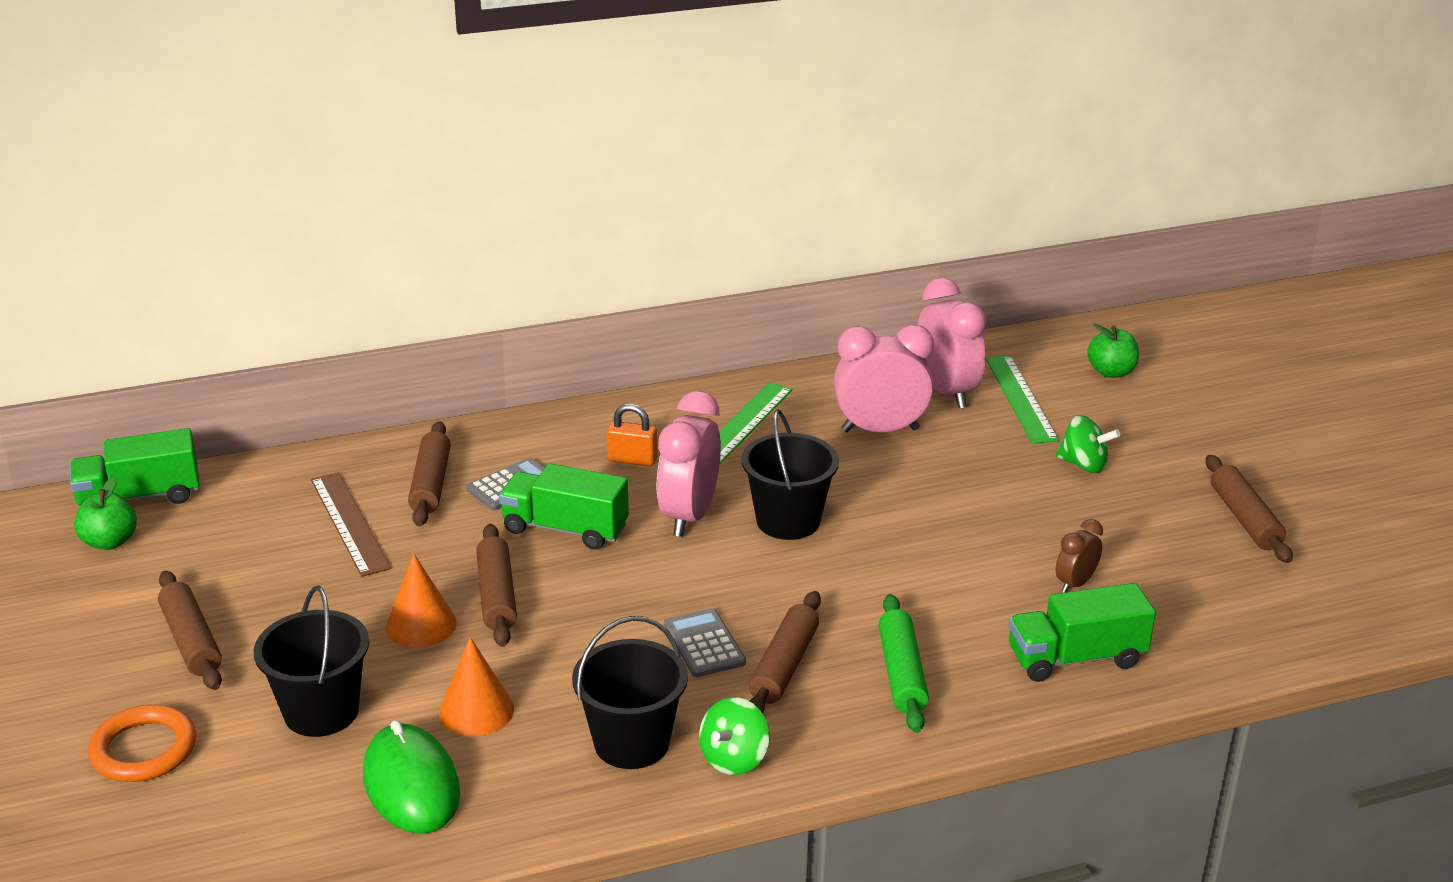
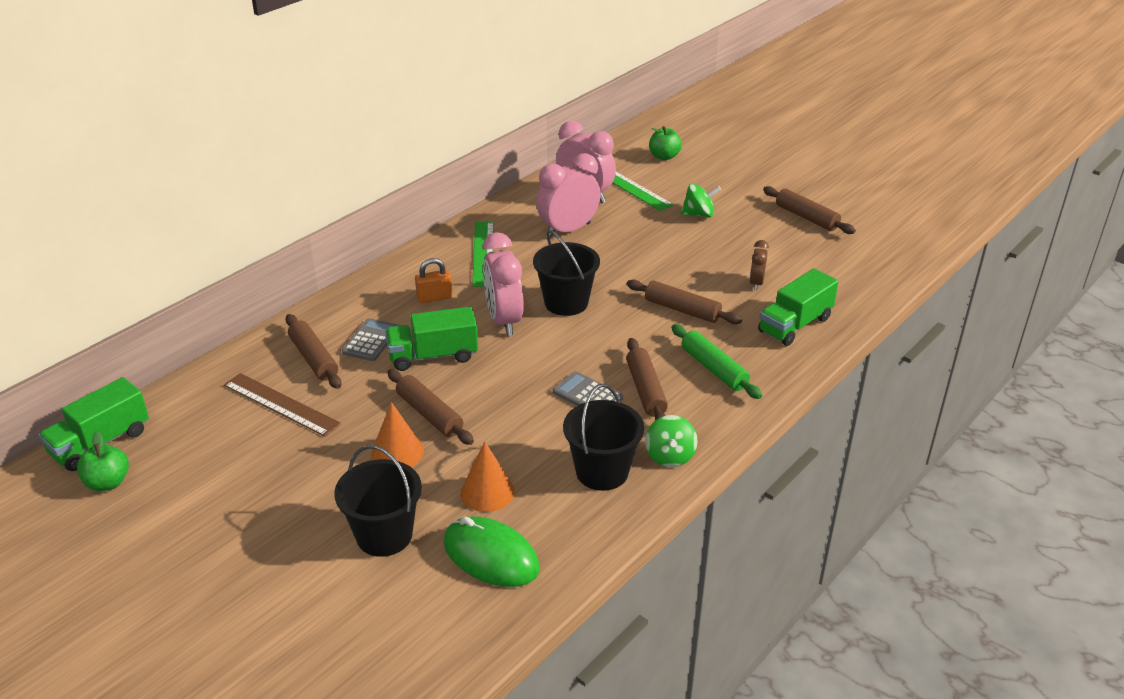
camera: 30 degrees left, 5 degrees up
(144, 749) = (281, 614): orange ring -> none
(191, 641) = (242, 526): brown rolling pin -> brown rolling pin (682, 310)

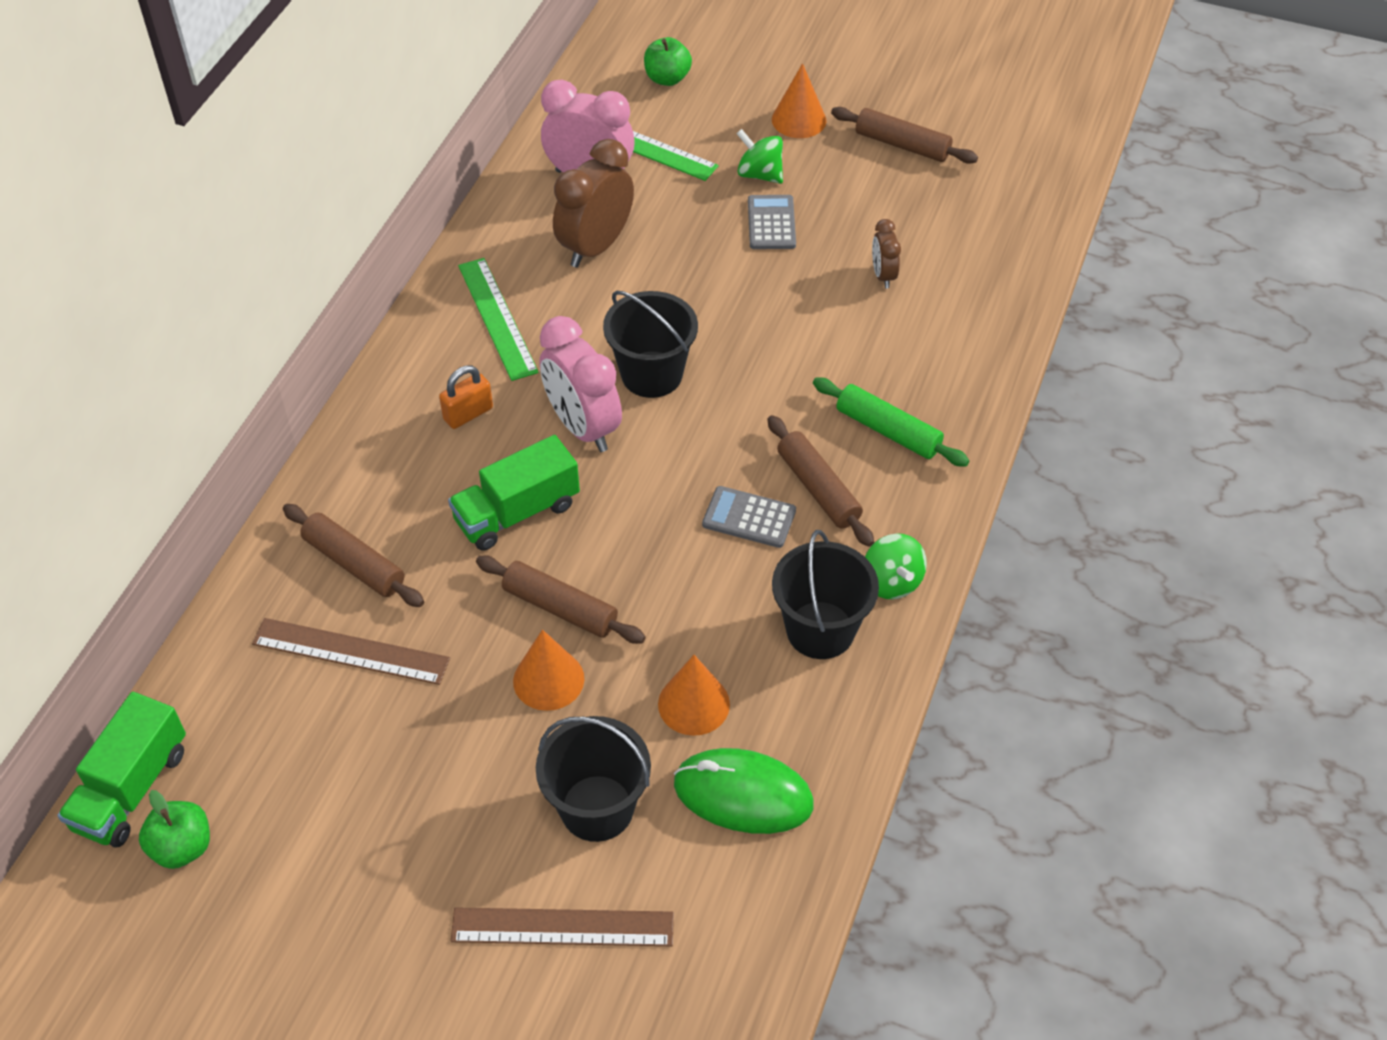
camera: 20 degrees left, 15 degrees up
(317, 600) = (562, 927): none -> brown ruler
(371, 340) = (418, 511): grey calculator -> grey calculator (771, 223)
(568, 230) = (595, 247): pink clock -> brown clock
(682, 310) = (808, 345): brown rolling pin -> none
(699, 214) = (759, 174): green spinning top -> green spinning top turned 120 degrees counterclockwise
(741, 192) = (799, 120): none -> orange cone
(795, 325) = (958, 332): green truck -> none

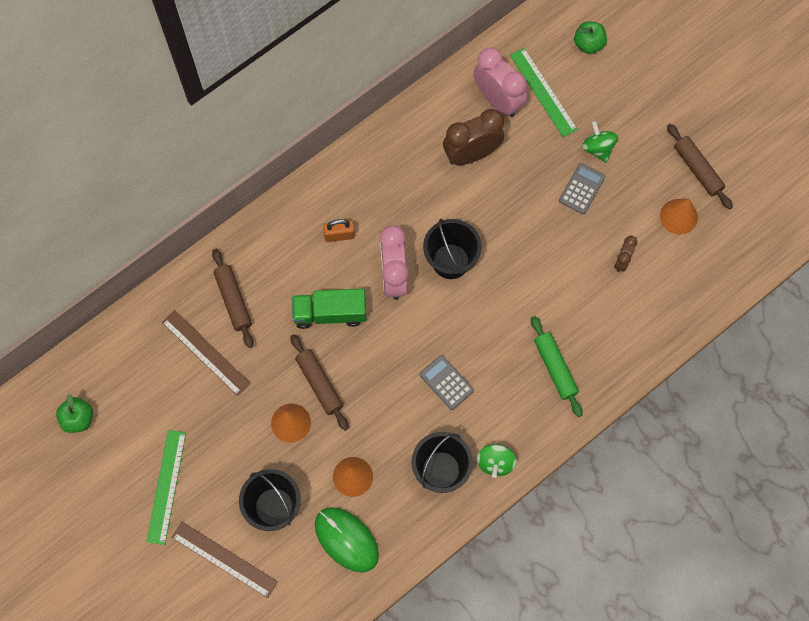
camera: 30 degrees right, 20 degrees up
(131, 789) = (70, 374): green truck -> none
(497, 318) = (390, 177): green ruler -> green ruler (166, 486)
(799, 120) = (647, 118): orange cone -> orange cone (678, 216)
(818, 489) = (494, 384): brown rolling pin -> none

